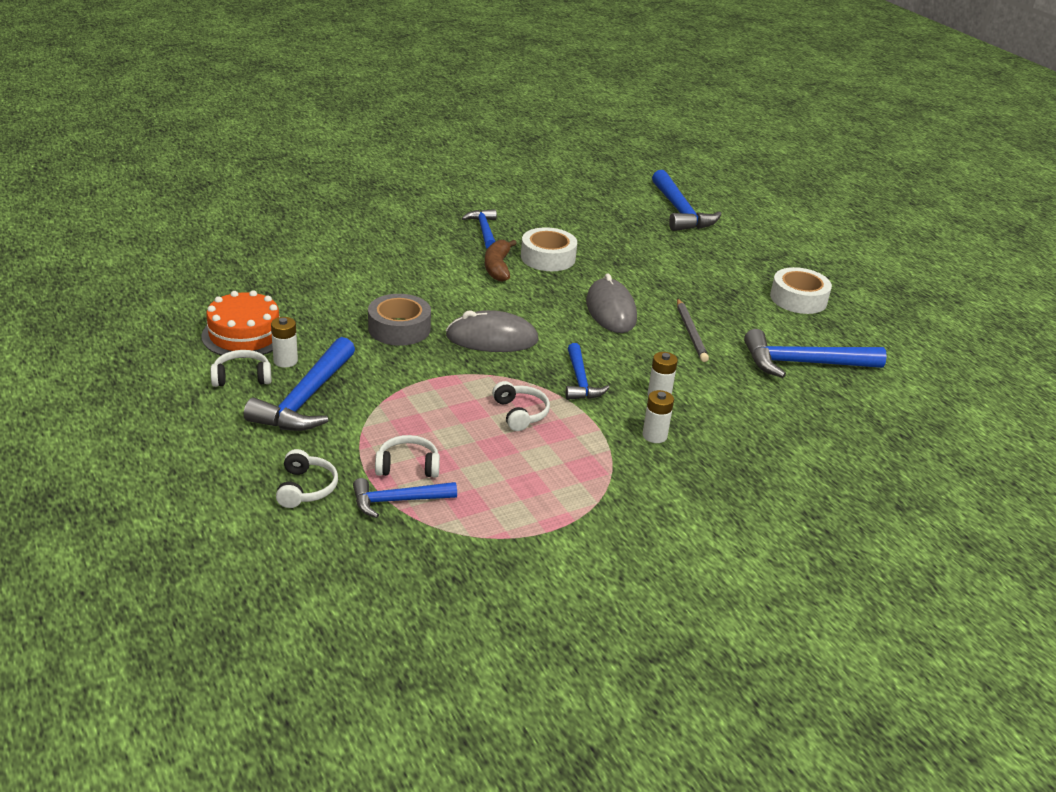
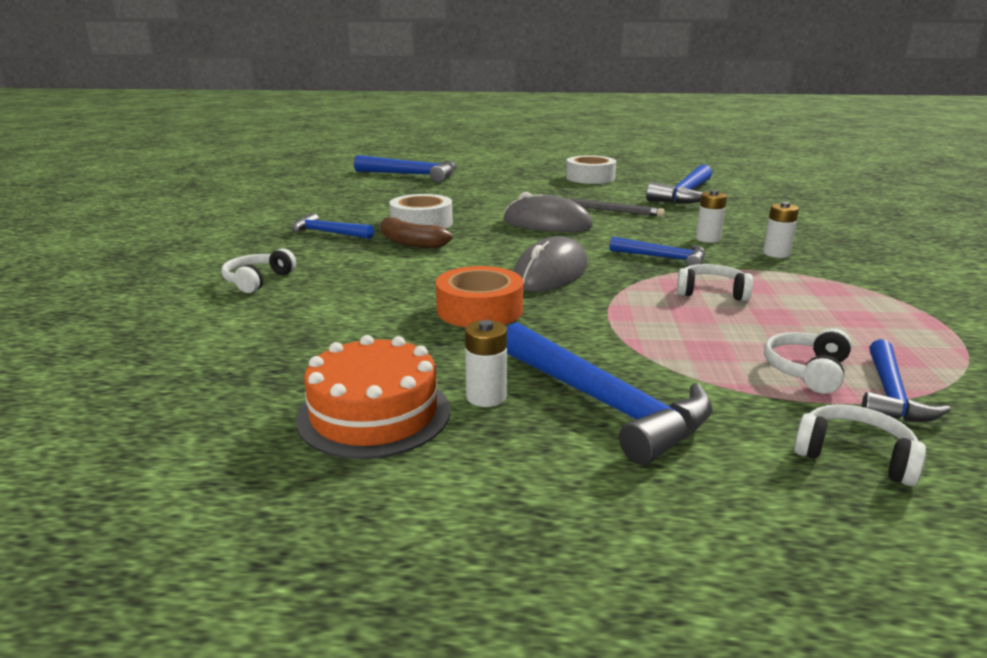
camera: 55 degrees left, 10 degrees down
(242, 377) = (500, 443): white headphones -> white headphones (258, 280)
(399, 328) = (479, 310): grey tape -> orange tape

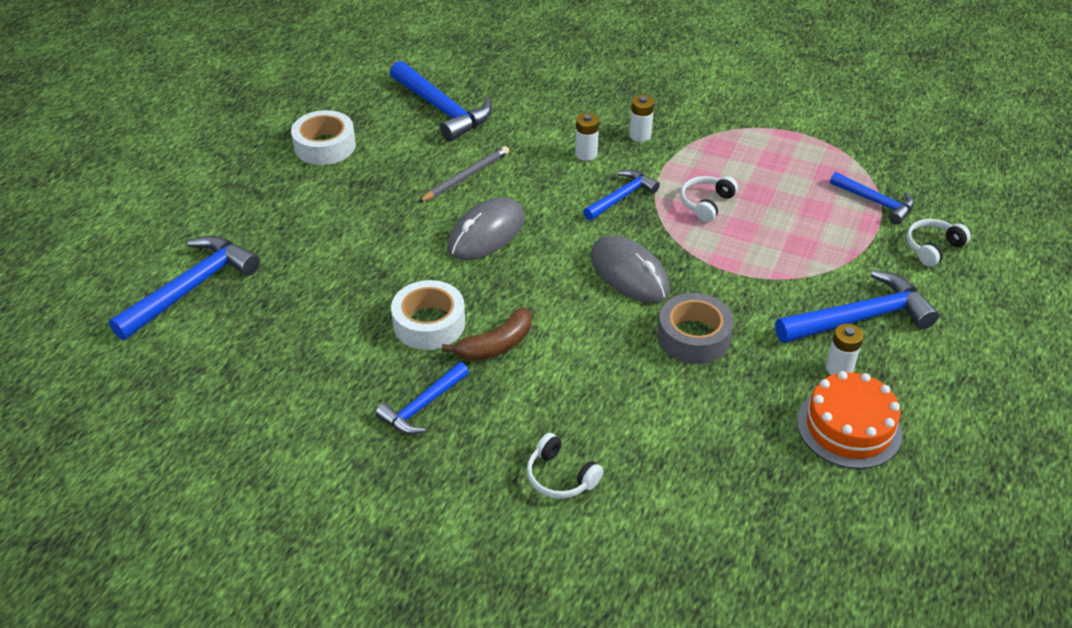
camera: 70 degrees left, 20 degrees up
(479, 310) = (693, 337): orange tape -> grey tape
(806, 371) = (840, 218): white headphones -> none

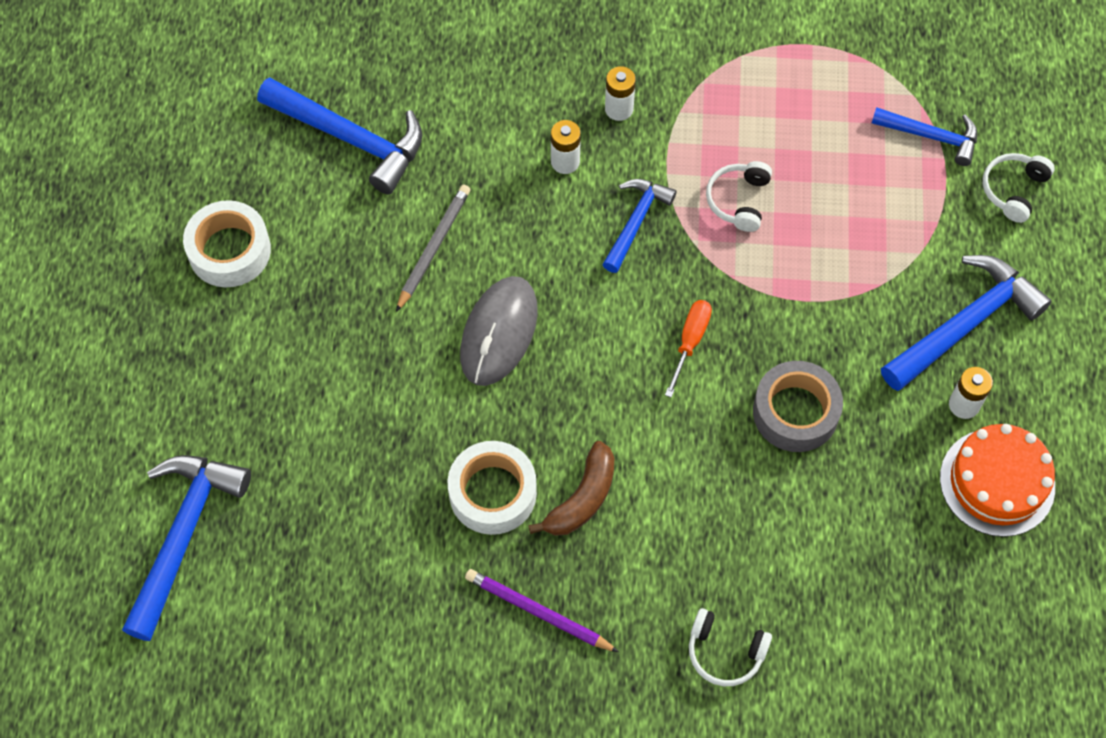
camera: 20 degrees left, 20 degrees up
(422, 406) = (538, 612): blue hammer -> purple pencil
(629, 274) = (690, 341): grey mouse -> orange screwdriver

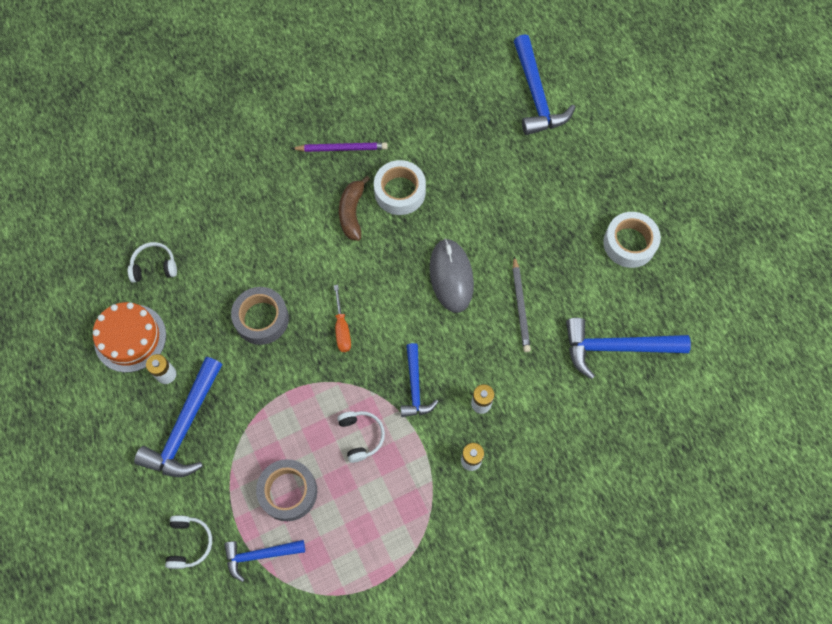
camera: 150 degrees right, 5 degrees up
(725, 652) = (239, 177): white headphones -> white headphones (154, 266)
(863, 185) = (288, 491): none -> grey tape

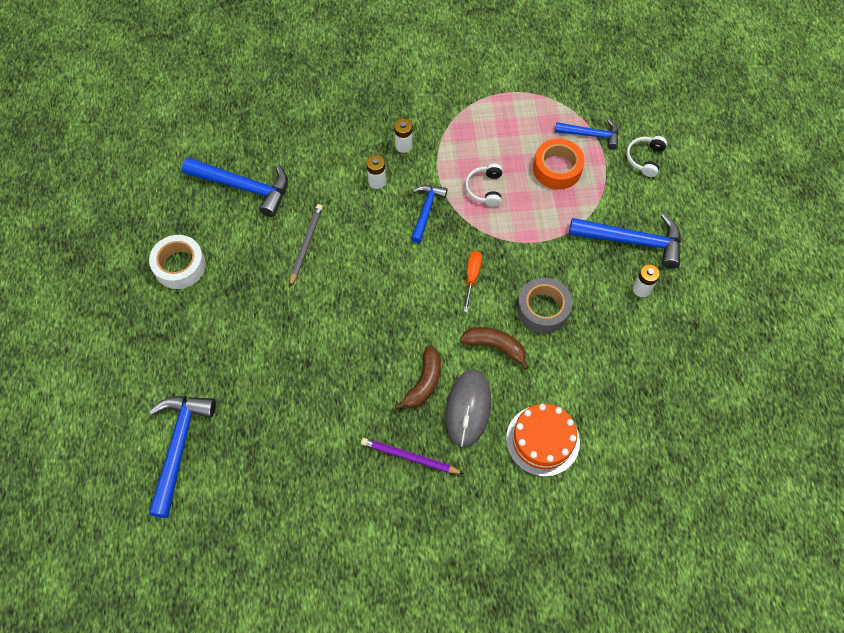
camera: 160 degrees left, 5 degrees down
(130, 338) = (670, 332): orange cake -> orange cake (542, 440)
(154, 266) = (636, 393): white headphones -> none
(185, 427) = (632, 241): blue hammer -> blue hammer turned 60 degrees clockwise
(288, 491) = (557, 169): grey tape -> orange tape
(298, 266) = (495, 346): none -> brown banana
(400, 192) = (368, 388): white tape -> none
(451, 276) = (355, 290): grey mouse -> grey mouse (468, 408)

